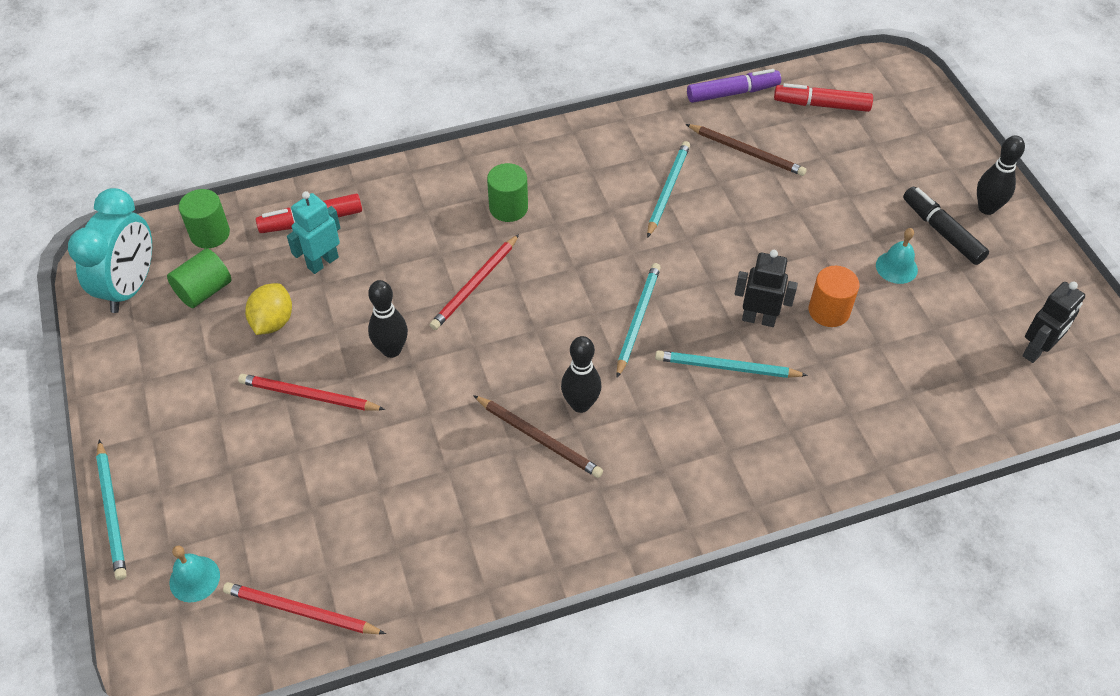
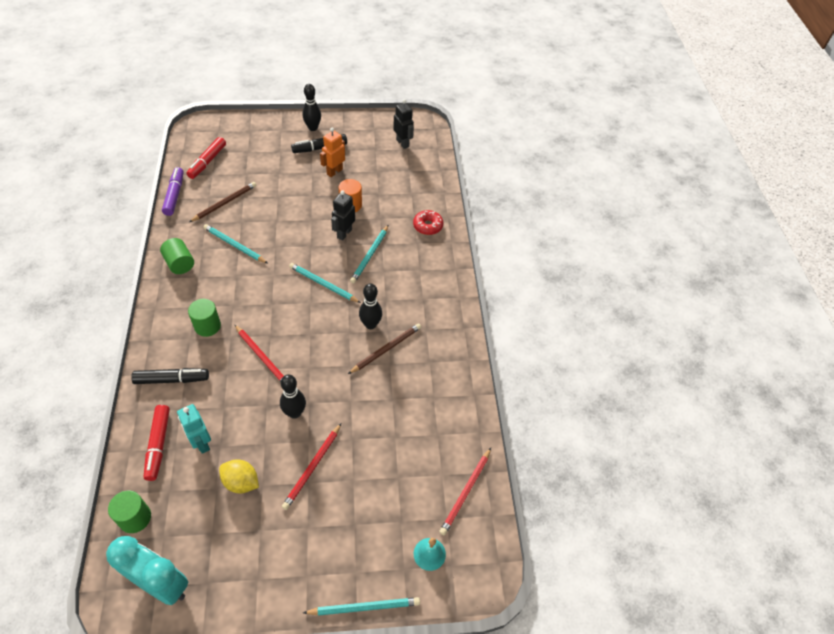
camera: 80 degrees left, 0 degrees up
(204, 291) = (191, 527): green cylinder -> green cylinder (180, 264)
(410, 200) = (172, 379): none -> black marker
(839, 440) = (427, 226): none -> red donut
(896, 267) = (334, 171): turquoise bell -> orange robot

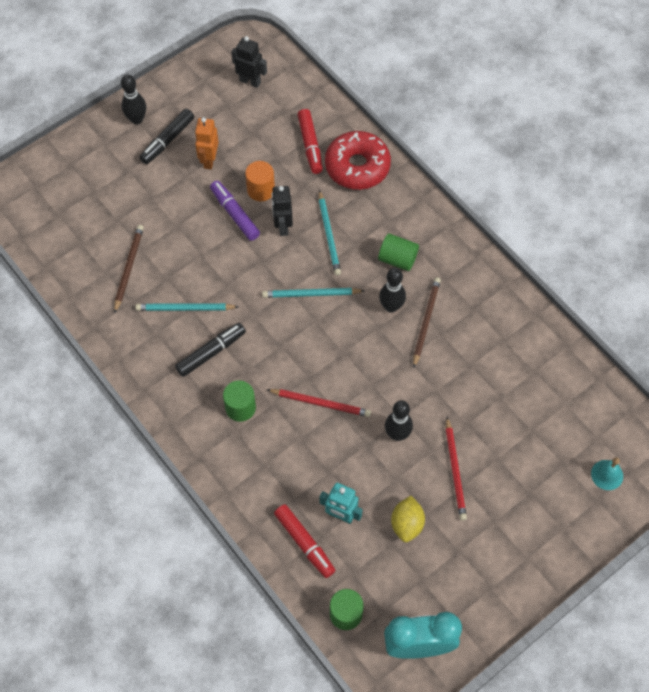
camera: 30 degrees left, 10 degrees up
(172, 379) = (258, 479): black marker -> black marker (211, 352)
(174, 195) = (66, 292): purple marker -> purple marker (235, 214)
(180, 264) = (149, 363): green cylinder -> green cylinder (397, 259)
(207, 162) = (61, 231): red marker -> red marker (310, 145)
(241, 482) = (407, 524): yellow lemon -> yellow lemon turned 75 degrees counterclockwise
(364, 607) = (591, 549): turquoise pencil -> none
(427, 226) = (357, 166): red donut -> red donut, size x1.79
(466, 492) = (596, 405): red pencil -> none

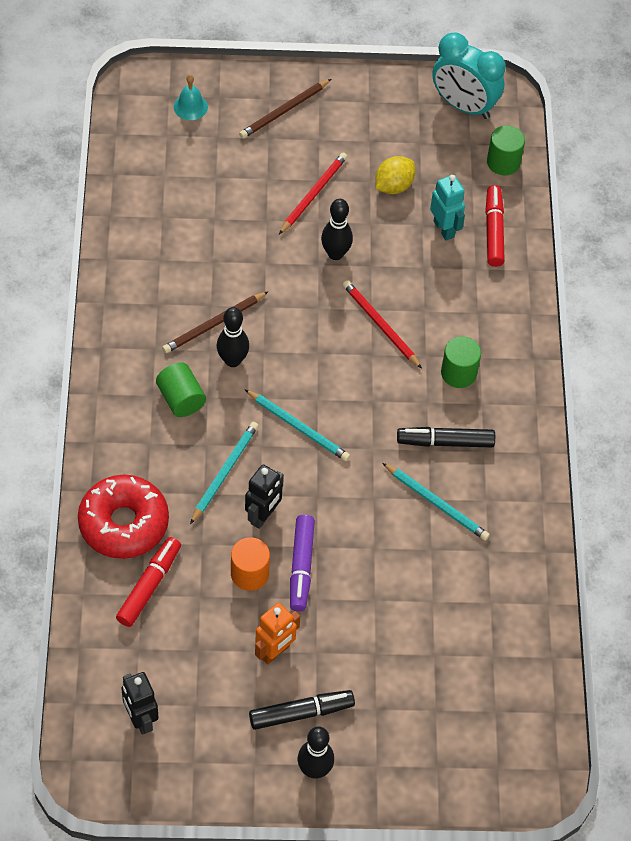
camera: 145 degrees left, 5 degrees down
(128, 268) = (462, 589): brown pencil -> brown pencil (284, 111)

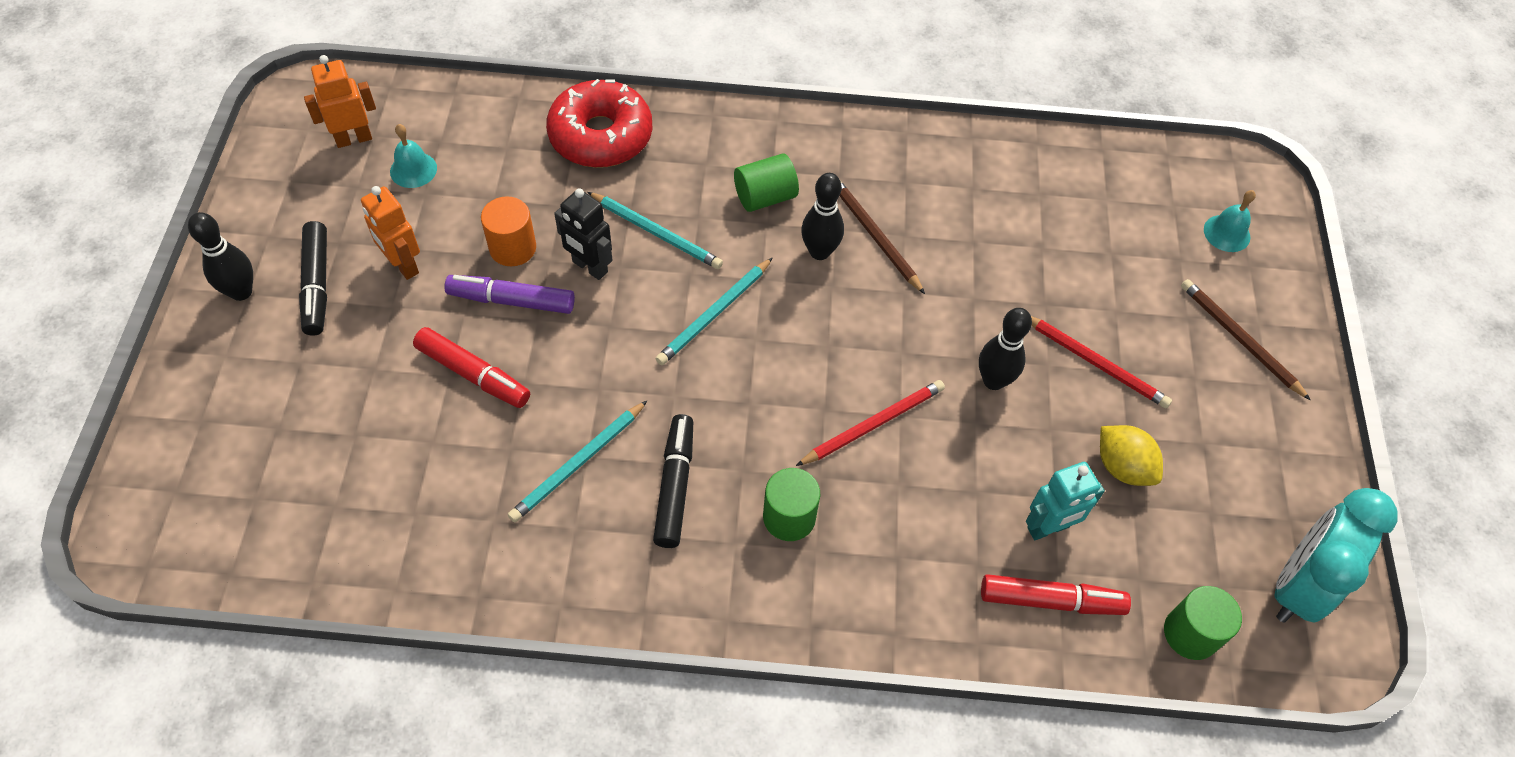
camera: 95 degrees right, 0 degrees up
(141, 719) = (354, 139): black robot -> orange robot
(149, 586) = (516, 154): red marker -> red marker (473, 374)
(173, 664) = (413, 170): none -> turquoise bell

